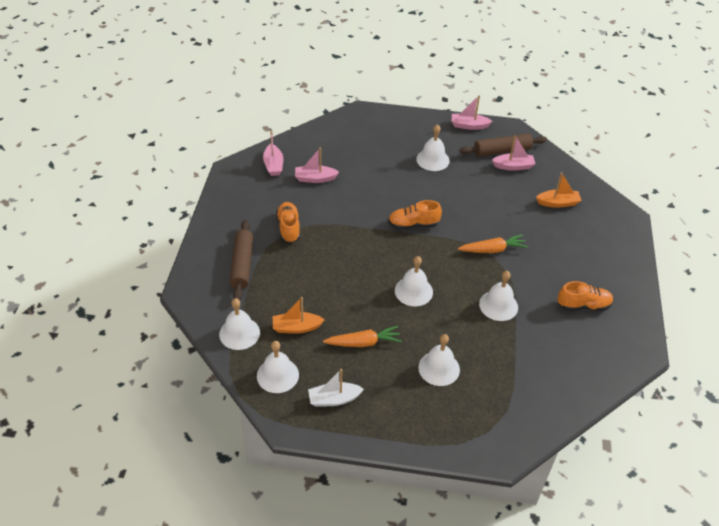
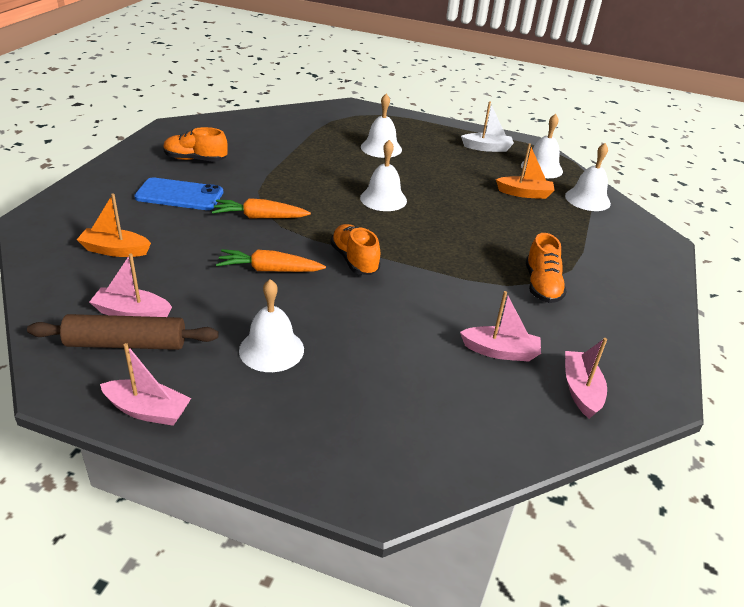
camera: 170 degrees left, 10 degrees down
(242, 265) = (601, 255): brown rolling pin -> none
(363, 342) = (452, 173): orange carrot -> orange carrot (269, 270)
(413, 224) = (354, 260): orange shoe -> orange shoe turned 120 degrees counterclockwise
(498, 305) = (291, 174): white bell -> none
(561, 259) = (179, 195): none -> blue phone

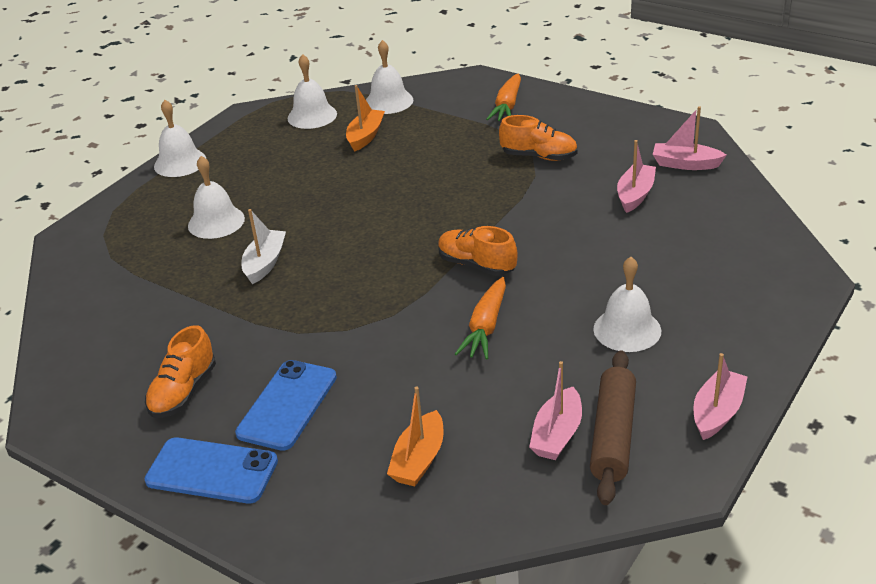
camera: 70 degrees left, 0 degrees up
(119, 177) = (212, 471): none -> blue phone
(260, 217) = (367, 332): orange carrot -> orange carrot (507, 106)
(354, 260) = (476, 265): orange shoe -> orange shoe turned 45 degrees clockwise
(383, 199) = (349, 233): white bell -> white bell (180, 162)
(487, 148) = (249, 143): white boat -> white boat (265, 263)

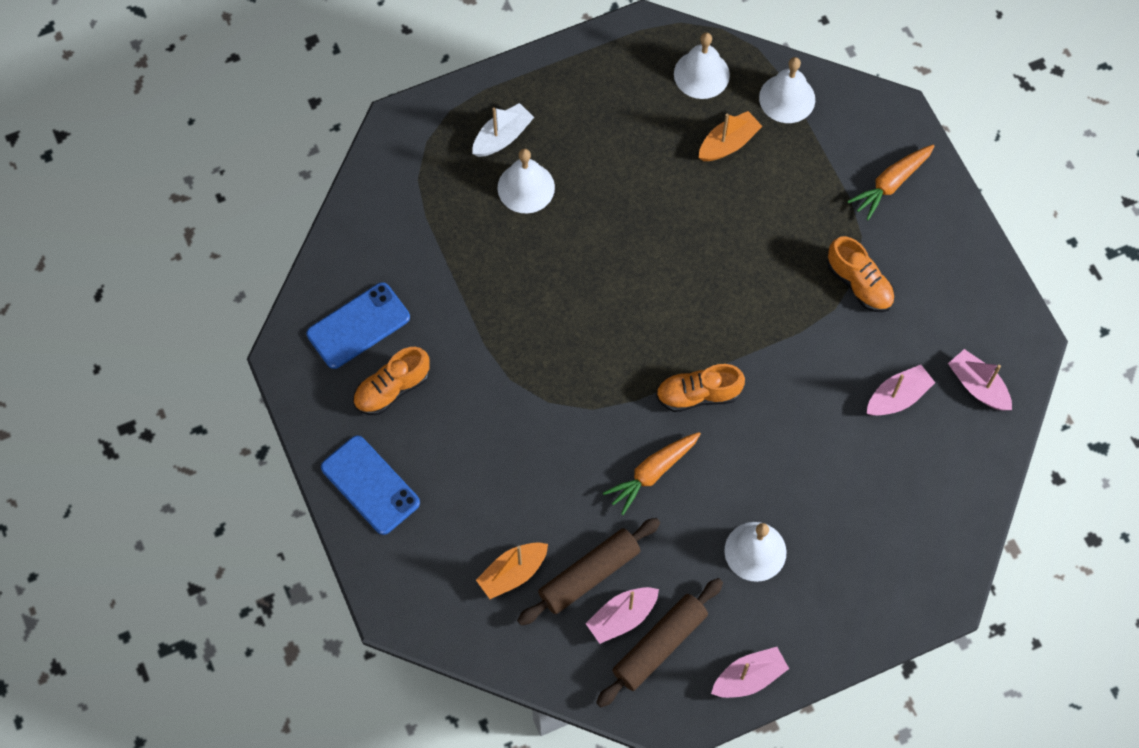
camera: 30 degrees right, 30 degrees up
(180, 162) = (542, 72): white bell -> none
(265, 263) = (534, 274): white boat -> white boat (502, 137)
(288, 405) = (457, 455): blue phone -> blue phone (358, 326)
(476, 265) = (698, 395): orange shoe -> orange shoe turned 75 degrees counterclockwise
(496, 421) = (589, 575): none -> brown rolling pin

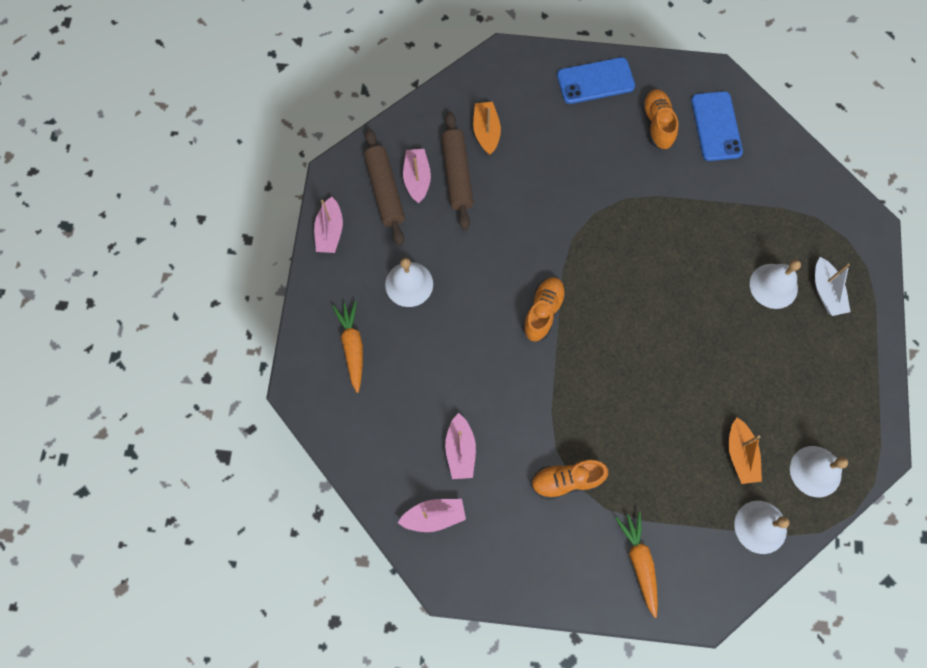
camera: 120 degrees right, 5 degrees up
(652, 473) = (503, 250): orange carrot -> orange carrot (352, 347)

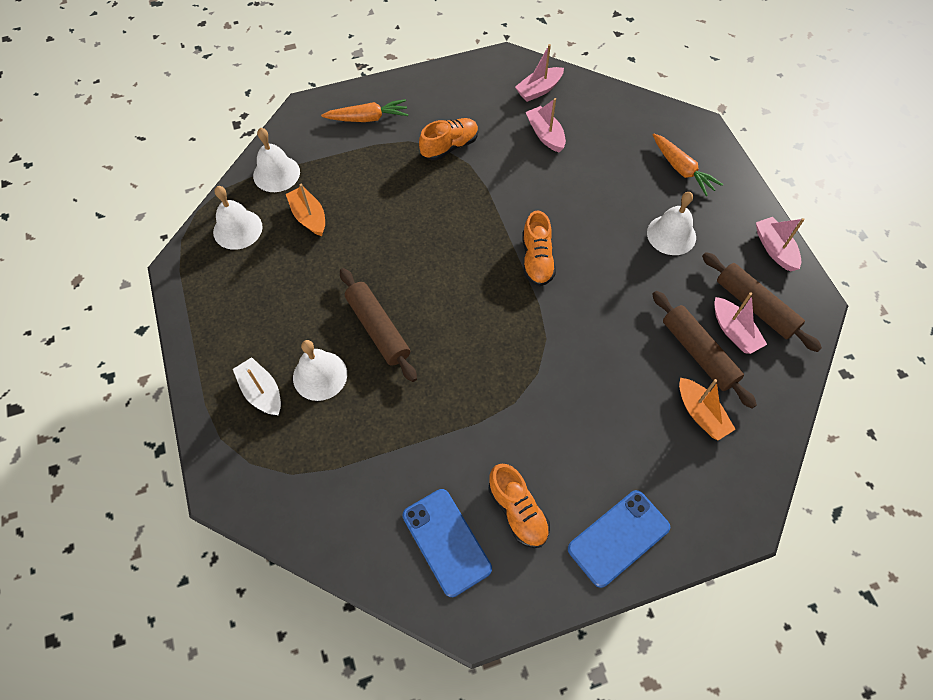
camera: 155 degrees right, 10 degrees down
(639, 562) = (367, 118): orange carrot -> orange carrot turned 60 degrees counterclockwise
(711, 306) = (378, 329): none -> brown rolling pin

